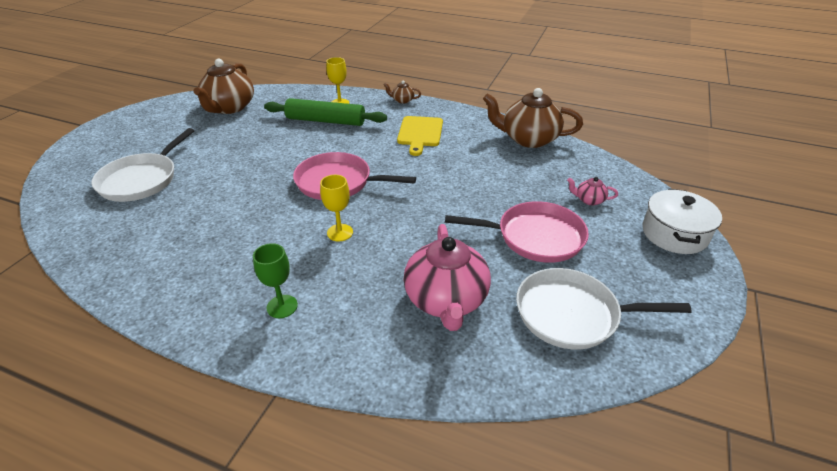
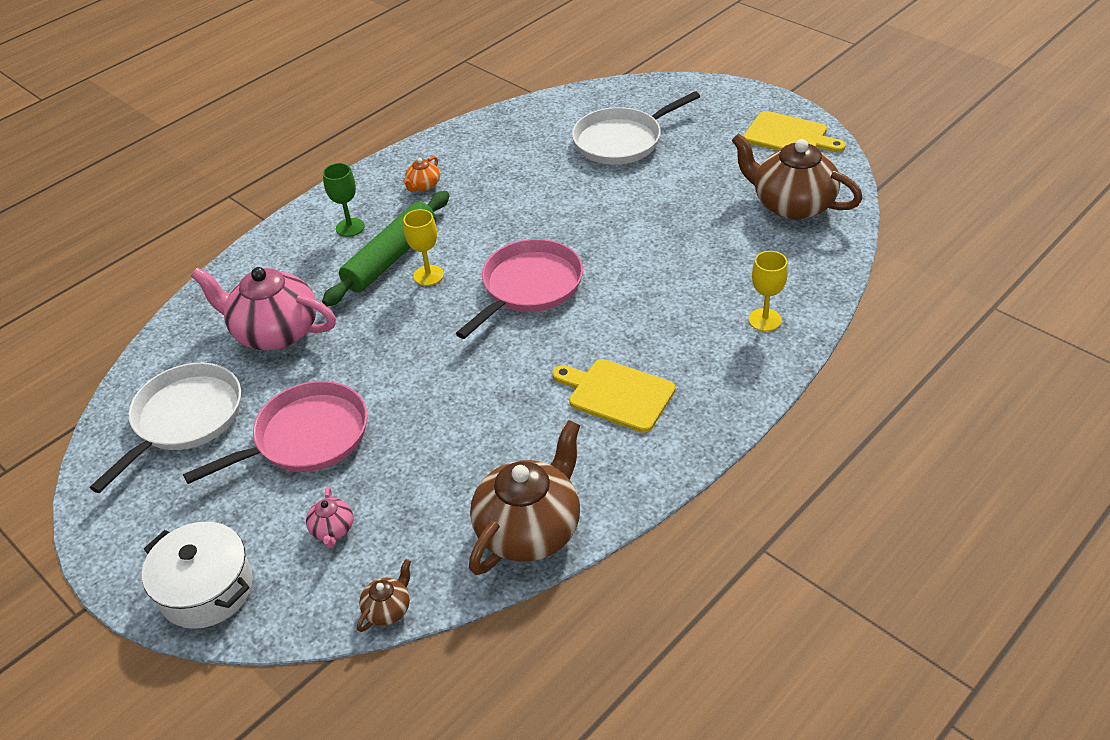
camera: 115 degrees right, 5 degrees up
(141, 180) = (621, 141): white pan -> white pan turned 75 degrees counterclockwise
(147, 117) = (789, 135): none -> yellow cutting board
(206, 276) = (423, 185): none -> orange teapot
(325, 121) = (706, 296): green rolling pin -> green rolling pin (391, 257)
(402, 100) = (747, 400): brown teapot -> brown teapot (388, 609)
(535, 237) = (306, 437): pink pan -> pink pan turned 150 degrees counterclockwise
(589, 200) = (332, 530): pink teapot -> pink teapot turned 135 degrees clockwise

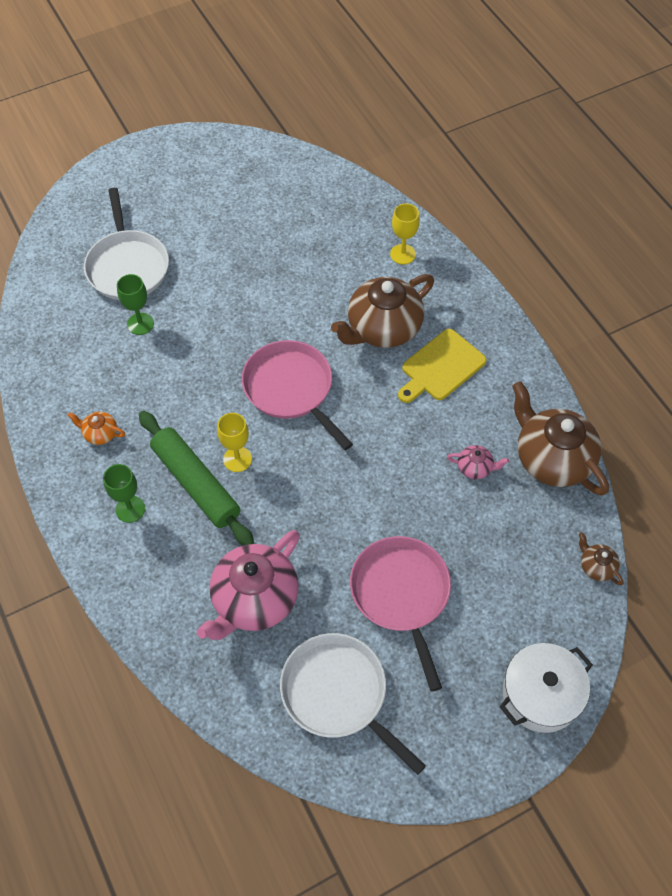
camera: 75 degrees left, 15 degrees up
(332, 530) = (509, 591): pink teapot -> pink teapot (475, 468)
(423, 185) = (100, 433): orange teapot -> orange teapot turned 150 degrees clockwise
(557, 169) = (140, 324): none -> green goblet
(789, 135) = (193, 157): yellow cutting board -> none
(792, 204) = (281, 190): brown teapot -> brown teapot (383, 328)

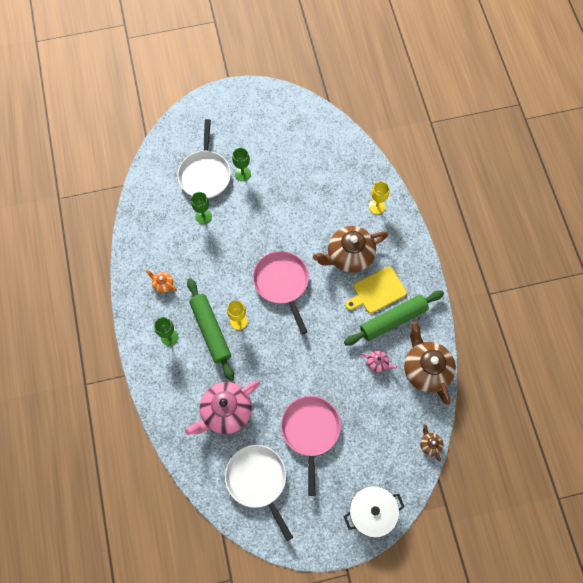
camera: 15 degrees right, 10 degrees up
(186, 253) = (242, 174): none -> green goblet
(478, 402) = (393, 320): none -> green rolling pin

